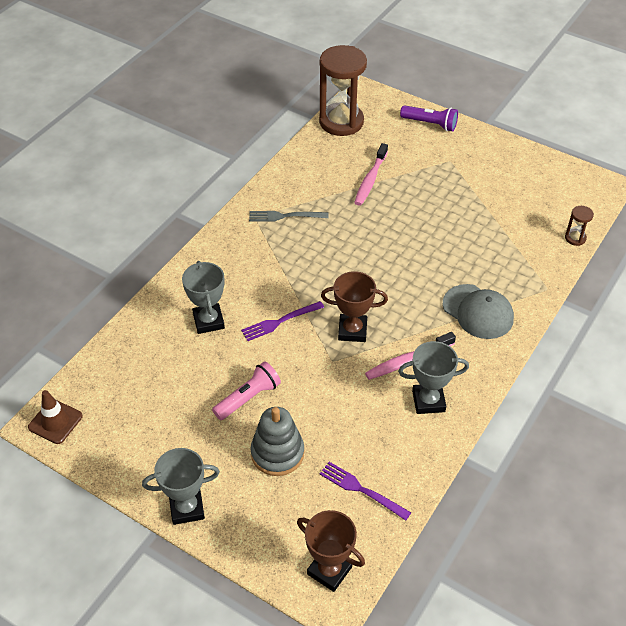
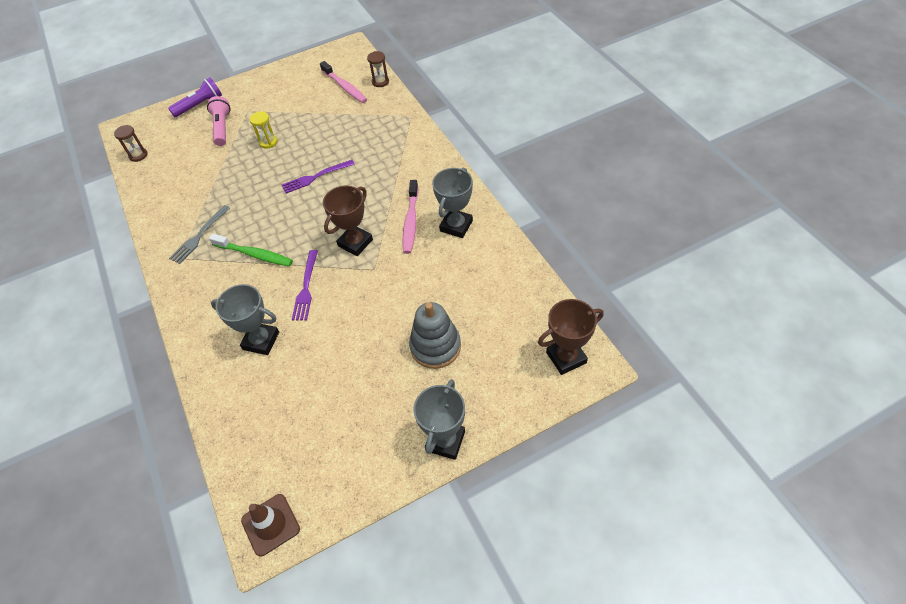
camera: 55 degrees left, 5 degrees up
(248, 398) = (365, 344): pink flashlight -> pink flashlight (222, 128)
(291, 265) = (255, 255): none -> green toothbrush
(341, 122) = (138, 155): brown hourglass -> brown hourglass, size x0.42
(361, 490) = (506, 304): purple fork -> purple fork (315, 177)
(370, 180) = (217, 165): pink toothbrush -> pink toothbrush (345, 87)
(424, 198) = (268, 142): none -> yellow hourglass
(478, 312) = (399, 161): grey cap -> none

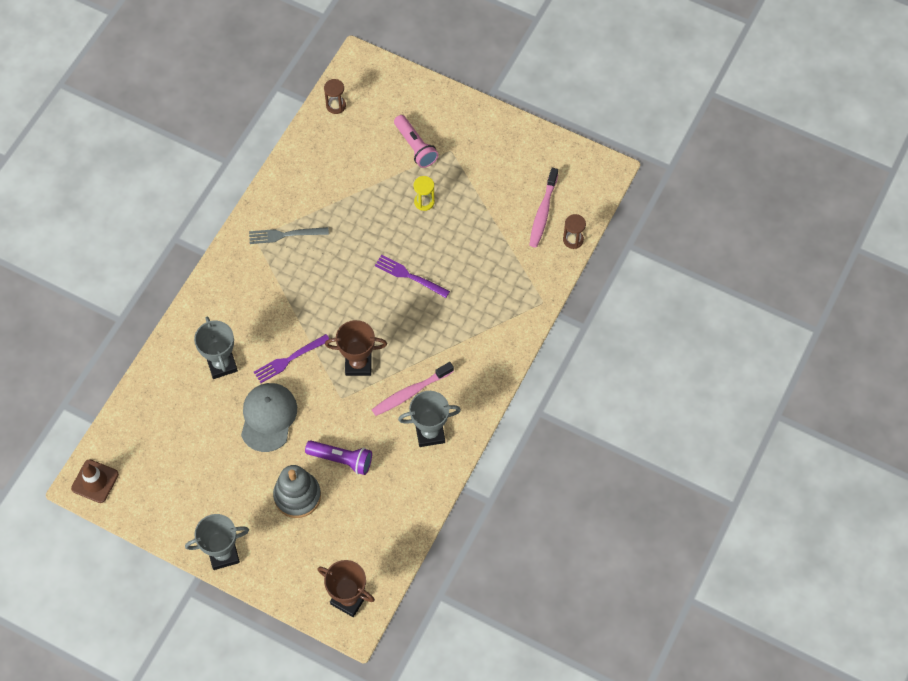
camera: 50 degrees right, 10 degrees up
(200, 105) = (430, 102): purple flashlight -> purple flashlight (341, 460)
(222, 128) = (415, 147): pink flashlight -> pink flashlight turned 105 degrees clockwise
(255, 255) = (295, 294): green toothbrush -> none
(343, 331) = (268, 417): none -> grey cap

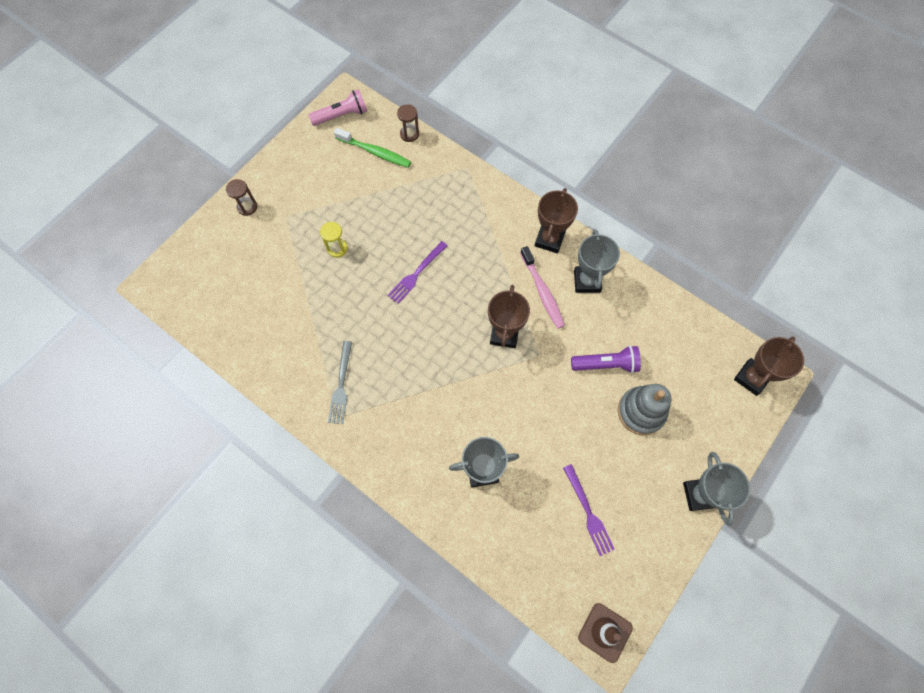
camera: 80 degrees left, 5 degrees up
(268, 417) = (551, 429): grey cap -> none
(289, 360) = (488, 400): purple fork -> purple fork (588, 513)
(336, 105) = (199, 314): brown hourglass -> brown hourglass (247, 207)
(341, 460) = (606, 364): purple flashlight -> purple flashlight turned 60 degrees clockwise
(415, 147) = (272, 247): pink flashlight -> pink flashlight (341, 115)
(471, 392) = (549, 239): none -> brown trophy
(543, 212) = (375, 152): pink toothbrush -> green toothbrush

